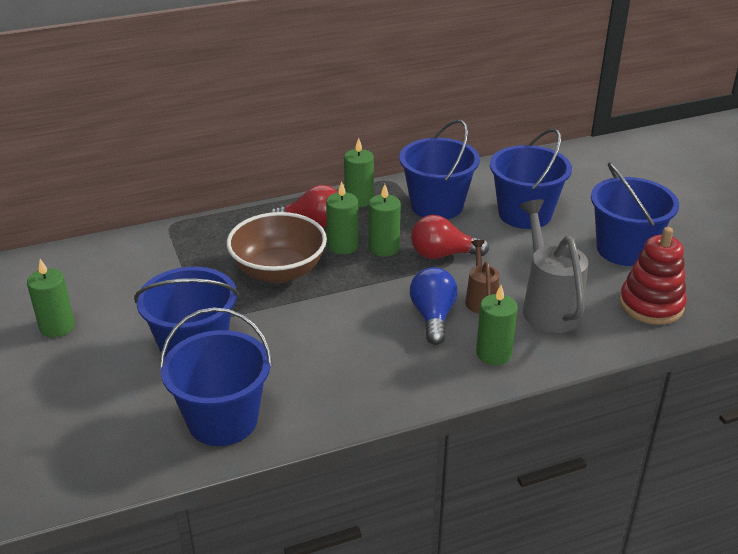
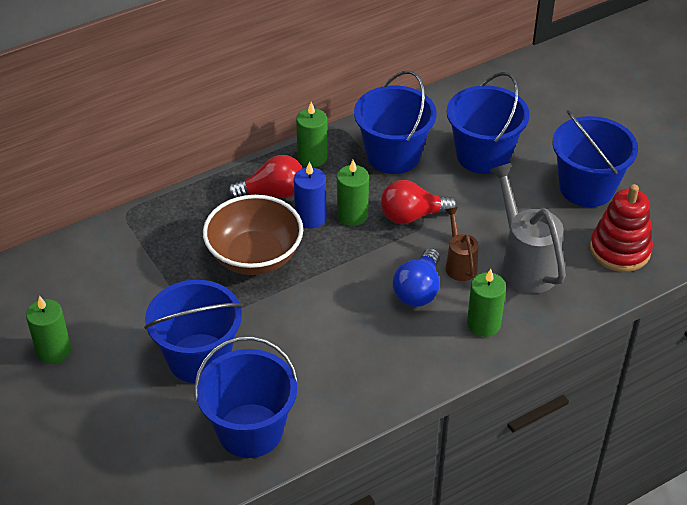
camera: 10 degrees left, 10 degrees up
(343, 246) = (310, 217): green candle -> blue candle
(433, 317) = (418, 290): blue light bulb -> blue light bulb turned 150 degrees counterclockwise

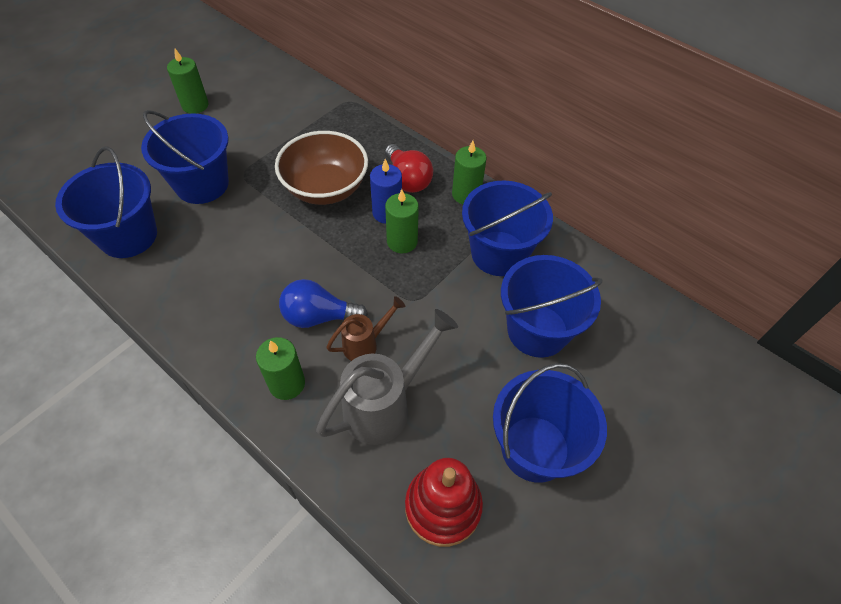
camera: 70 degrees right, 10 degrees up
(412, 216) = (419, 288): red light bulb -> none

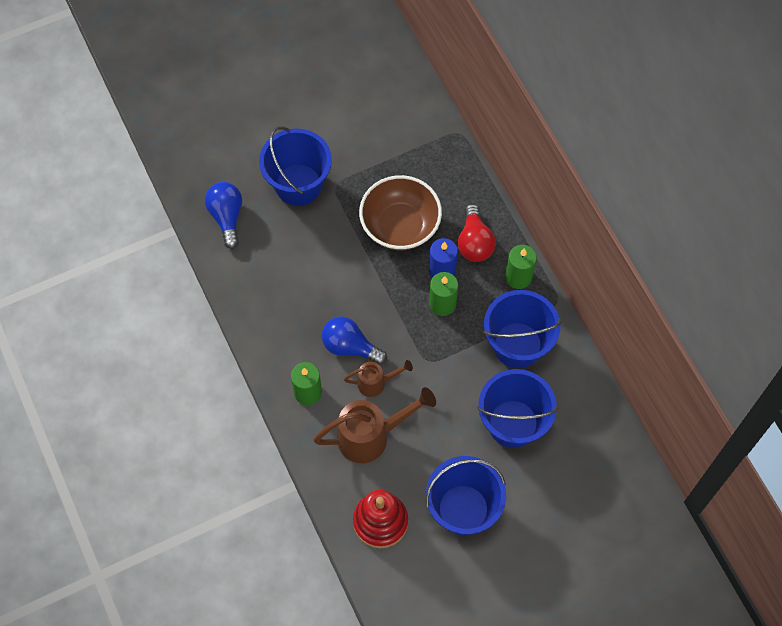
camera: 25 degrees right, 10 degrees up
(128, 236) = (227, 217): blue bucket -> blue light bulb
(195, 105) = (317, 90): green candle -> none
(386, 405) = (372, 436): grey watering can -> brown watering can

